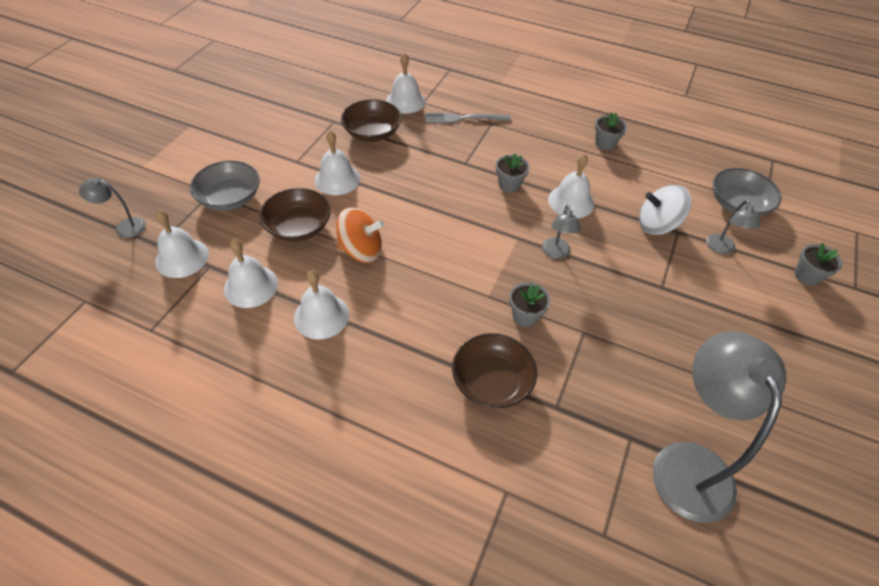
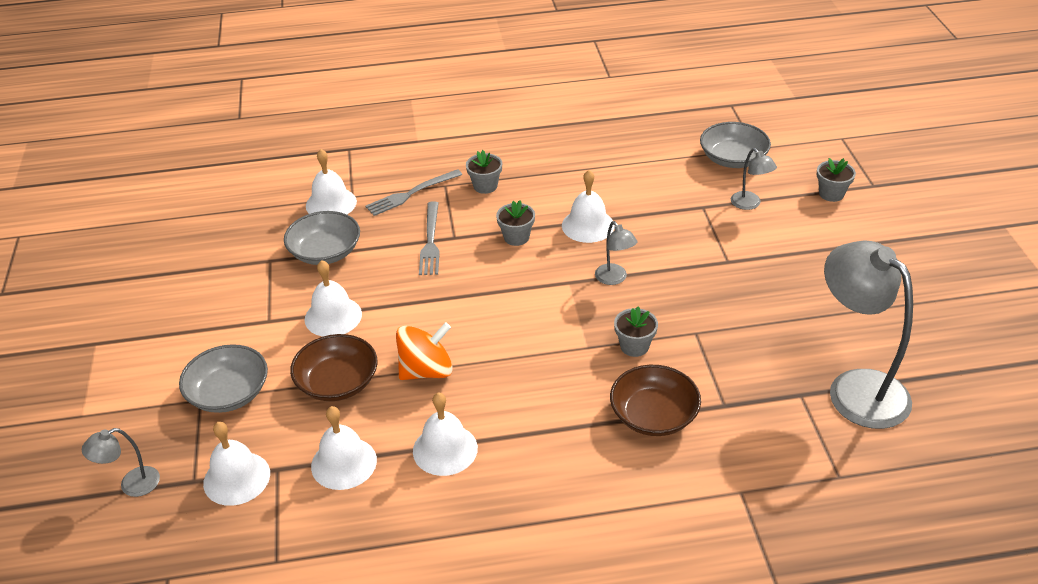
camera: 30 degrees left, 10 degrees down
(372, 132) = (325, 252): brown bowl -> grey bowl
(446, 158) = (430, 241): none -> grey fork
(605, 143) = (573, 156): grey flower pot -> grey flower pot (485, 186)
(657, 225) = (681, 210): white spinning top -> none

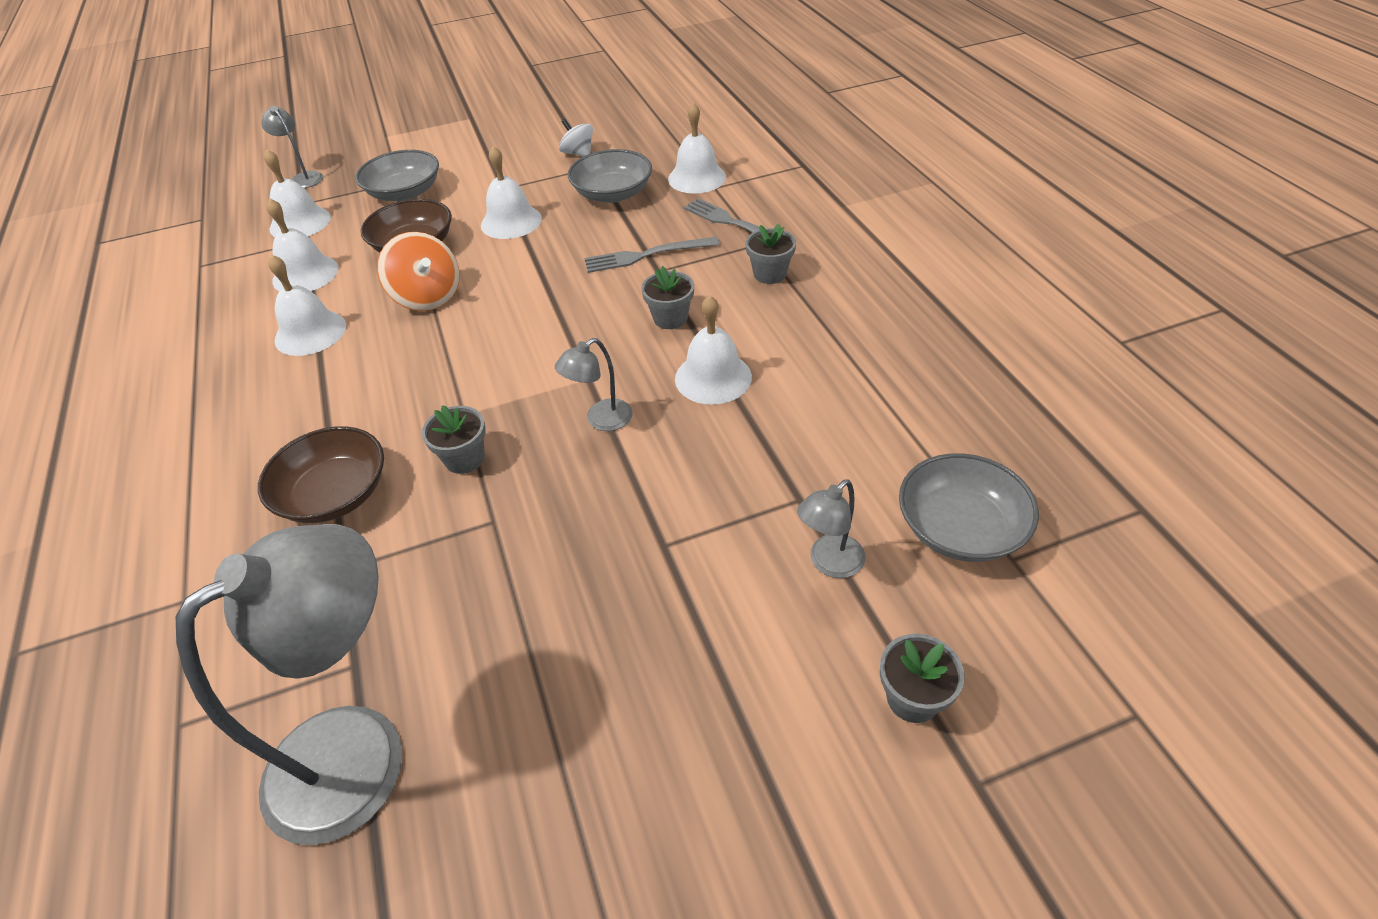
camera: 80 degrees right, 5 degrees up
(237, 268) = (578, 153): none -> white spinning top

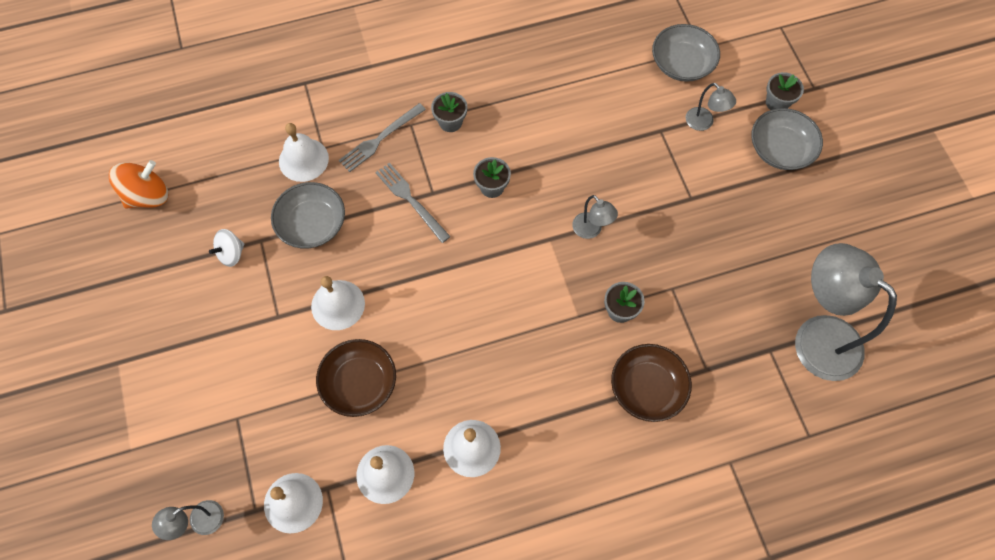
camera: 90 degrees left, 20 degrees up
(405, 193) = (262, 408): grey bowl -> grey bowl (780, 149)
(428, 297) = (438, 360): orange spinning top -> orange spinning top (148, 196)
(646, 255) = (411, 200): grey fork -> grey fork turned 150 degrees clockwise
(713, 377) = (557, 165): white bell -> none

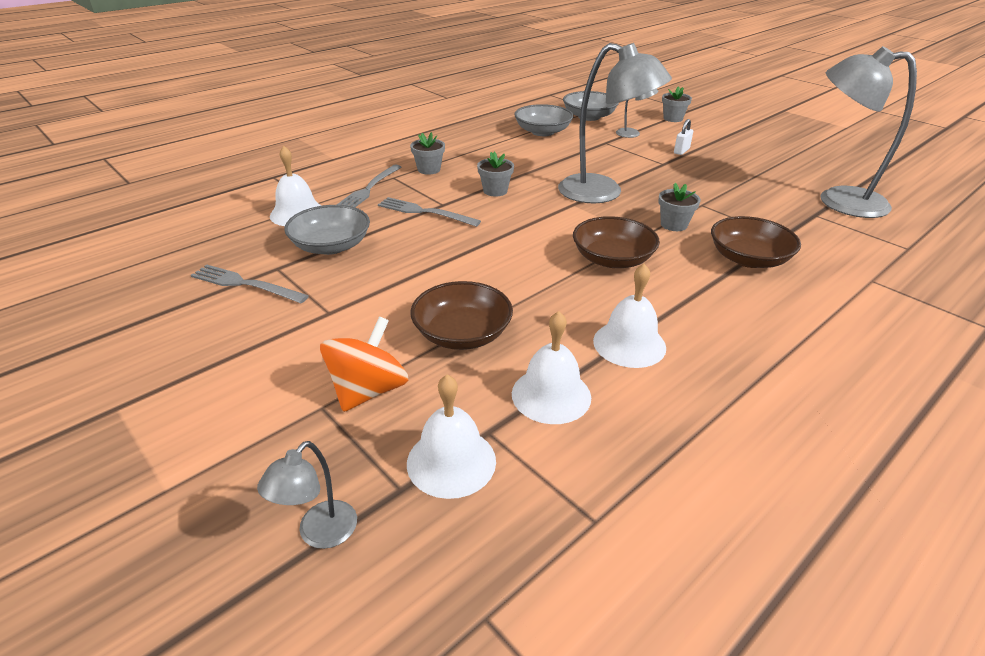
camera: 25 degrees left, 30 degrees down
(148, 196) = (119, 270): orange spinning top -> orange spinning top (368, 390)
(231, 254) = (245, 284): white spinning top -> grey fork
(338, 304) = (395, 287): white bell -> none
(529, 339) = (612, 259): none -> brown bowl
(591, 230) = (603, 193): grey lamp -> grey lamp, size x2.19
(730, 179) = (681, 151): none -> white padlock
(780, 149) = (699, 134): grey bowl -> grey bowl (542, 132)

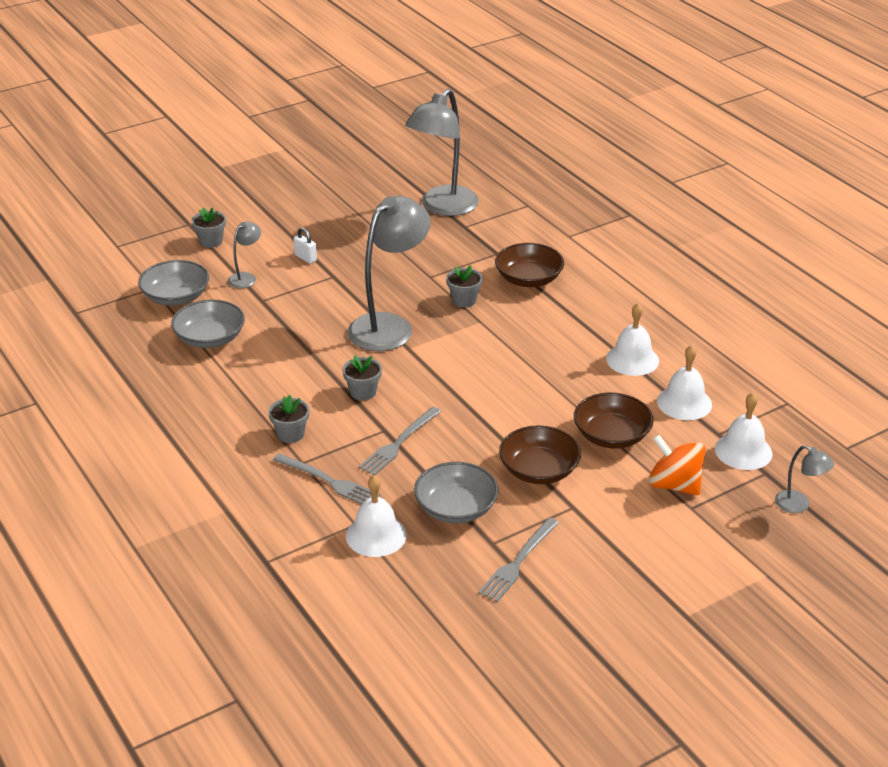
camera: 80 degrees left, 0 degrees up
(612, 259) = (515, 344): brown bowl -> brown bowl (539, 470)

